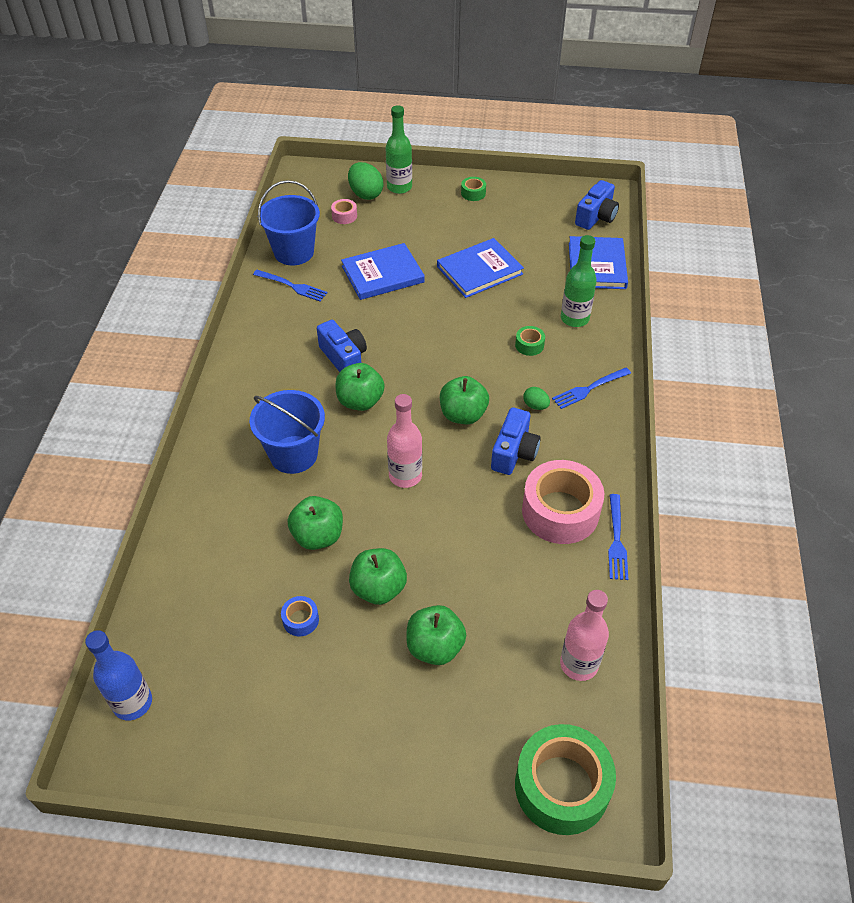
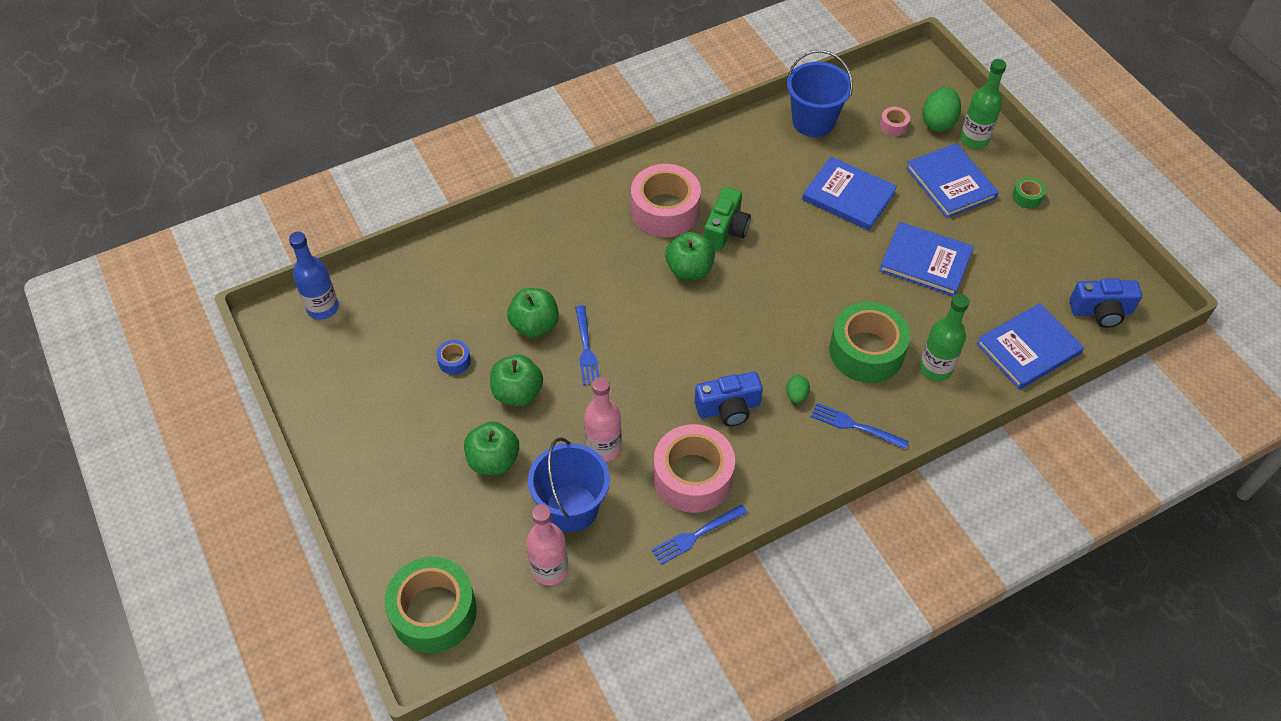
camera: 55 degrees right, 5 degrees up
(286, 383) = (665, 210): none -> pink tape
(292, 286) = (773, 146): blue fork -> blue fork (586, 348)
(293, 454) = (598, 261): blue bucket -> blue bucket (572, 508)
(344, 358) = (726, 230): blue camera -> green camera
(405, 476) = (638, 346): pink bottle -> pink bottle (604, 448)
(424, 219) = (950, 183): none -> blue book
(463, 415) = (738, 348): green apple -> none
(529, 345) = (866, 351): green tape -> green tape, size x2.32

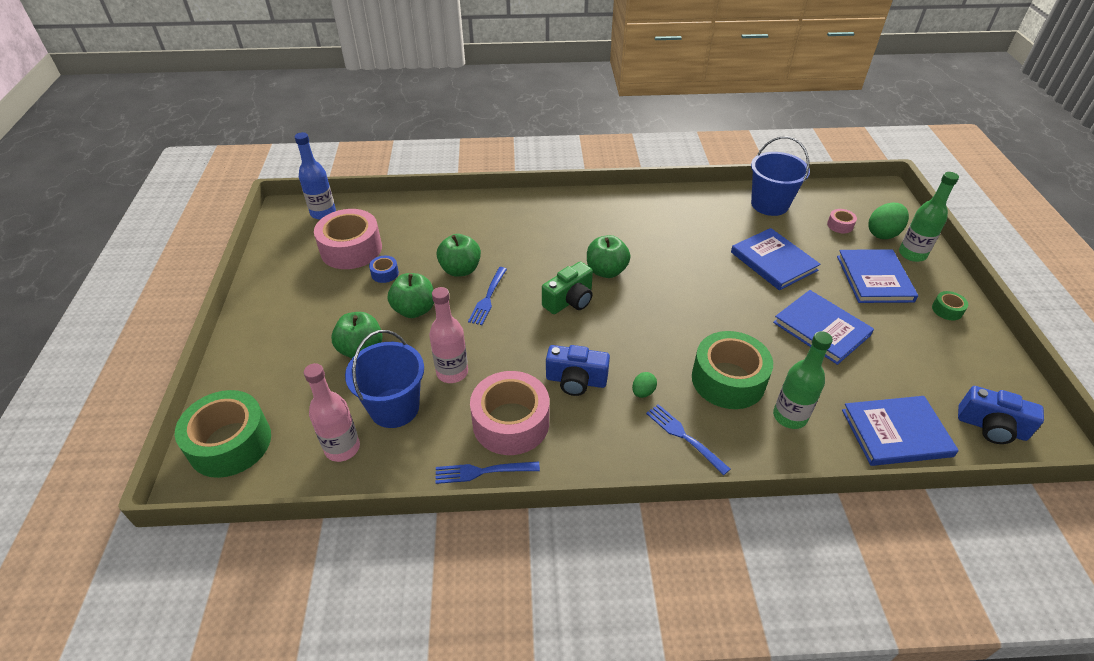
camera: 25 degrees right, 10 degrees down
(665, 210) = (612, 227): pink tape -> pink tape (351, 249)
(726, 230) = (653, 254): green camera -> green camera (569, 300)

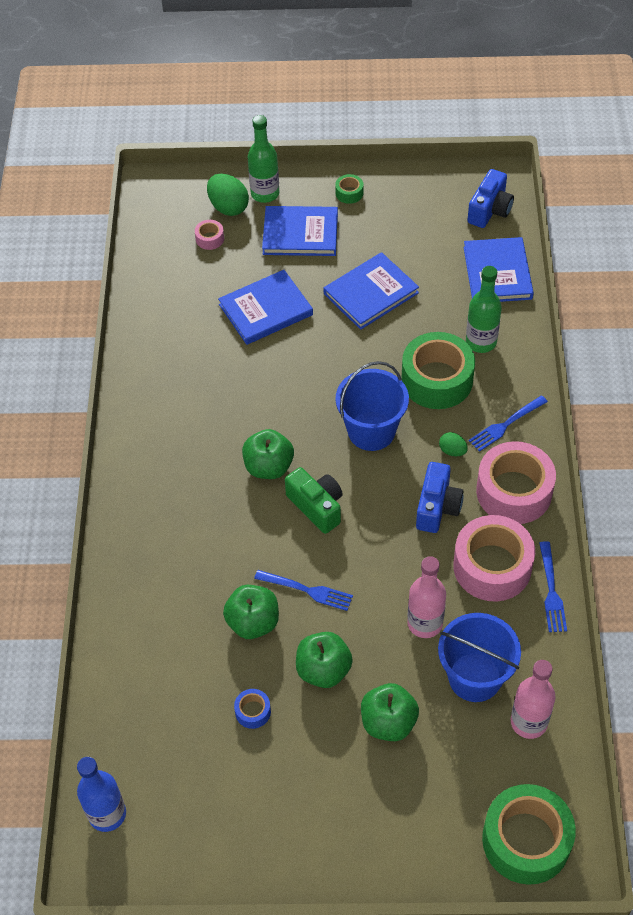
camera: 85 degrees left, 10 degrees up
(351, 249) = (197, 761): pink tape -> pink tape (514, 491)
(769, 204) = (162, 292): blue bucket -> blue bucket (371, 431)

